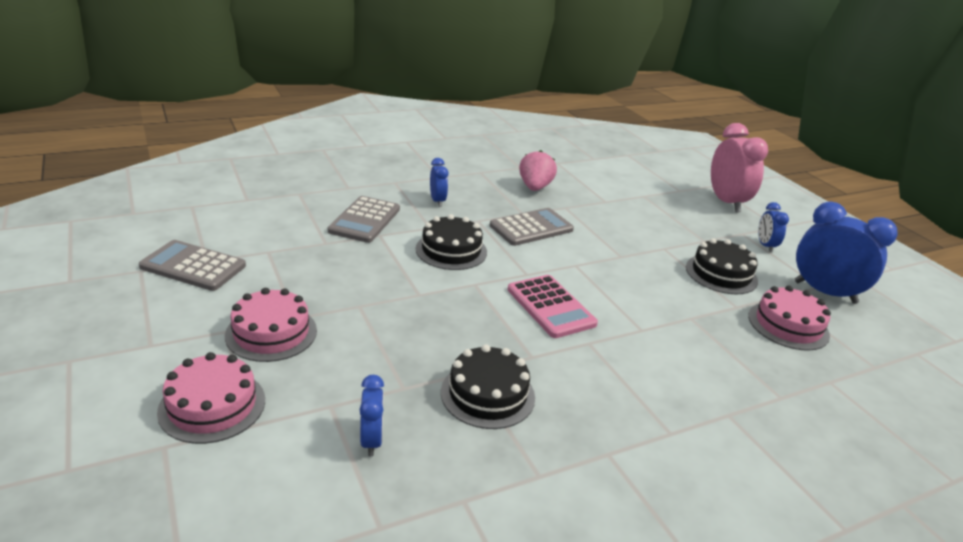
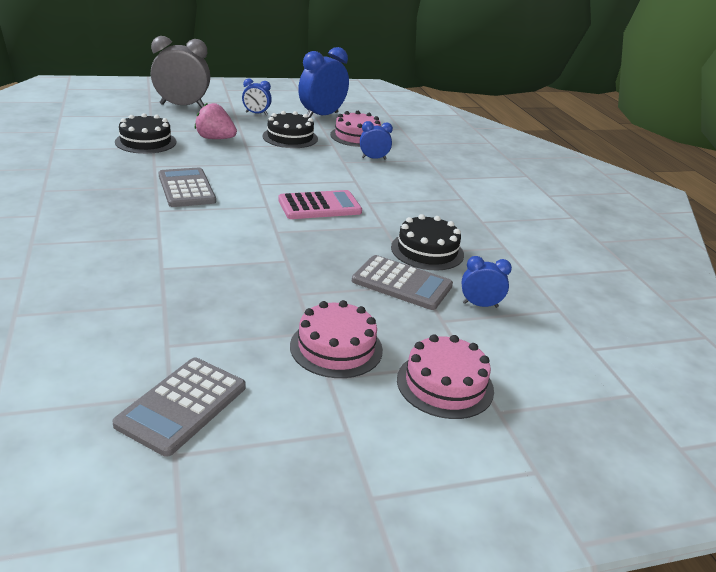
camera: 80 degrees left, 0 degrees up
(364, 220) = (121, 273): grey calculator -> grey calculator (402, 283)
(437, 201) = (100, 224): blue clock -> blue clock (373, 158)
(451, 250) = (212, 233): black cake -> black cake (146, 142)
(534, 187) = (102, 170): pink strawberry -> pink strawberry (215, 139)
(726, 202) = (182, 106): pink clock -> grey clock

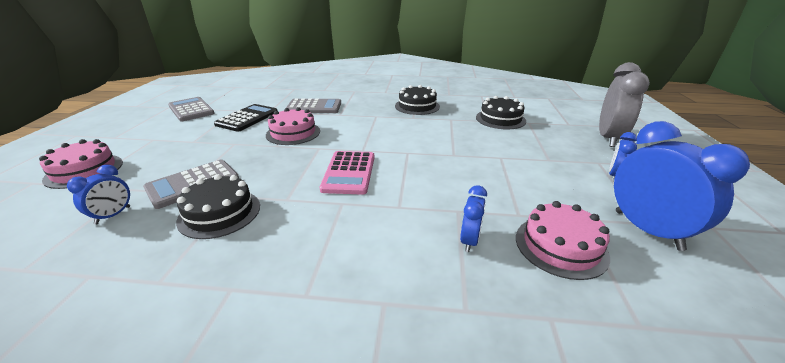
camera: 115 degrees right, 0 degrees up
(186, 188) = (407, 126): grey calculator -> grey calculator (314, 107)
(204, 315) = (247, 118): none -> black calculator
(215, 139) = (516, 145): pink strawberry -> none
(290, 137) = (535, 186): black cake -> black cake (417, 106)
(336, 347) = (170, 145): pink cake -> pink cake (293, 133)

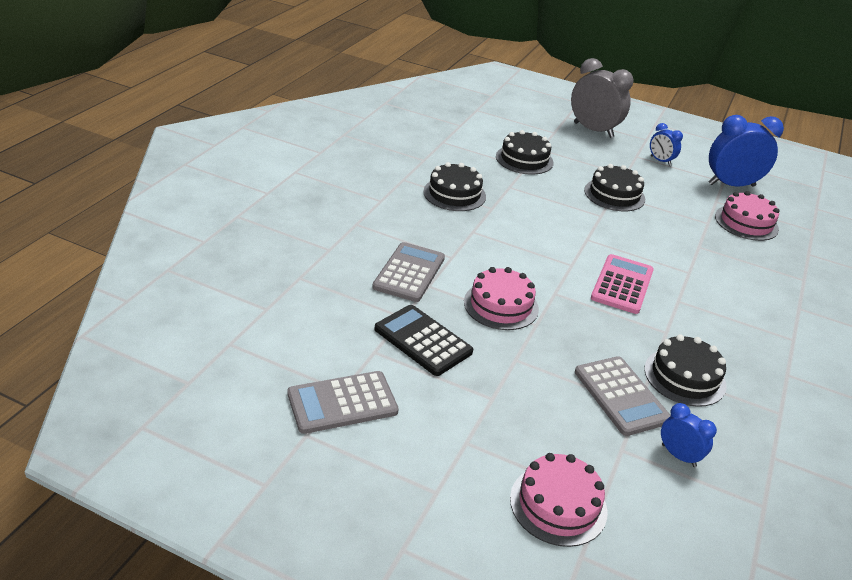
camera: 75 degrees left, 5 degrees up
(349, 173) = (622, 285): pink calculator -> pink calculator turned 90 degrees counterclockwise
(469, 240) = (738, 254): blue clock -> none
(499, 157) = (614, 195): none -> black cake

